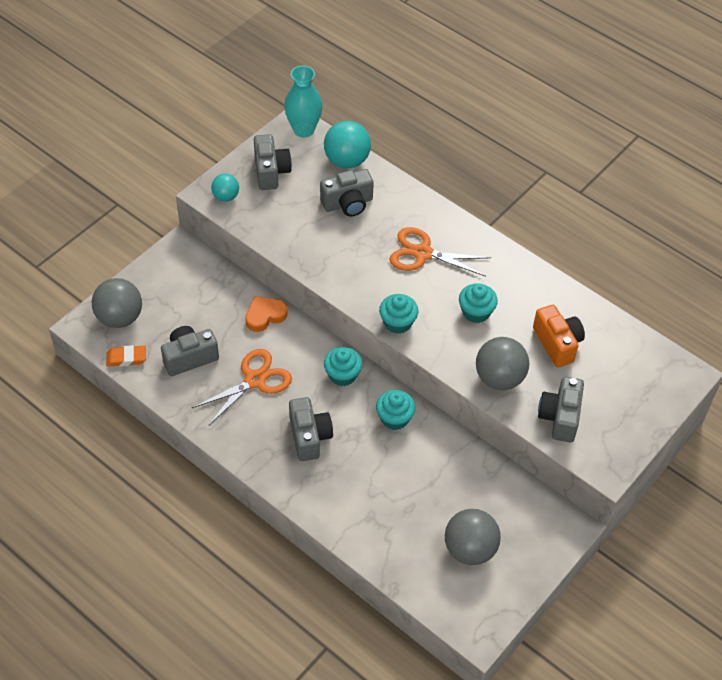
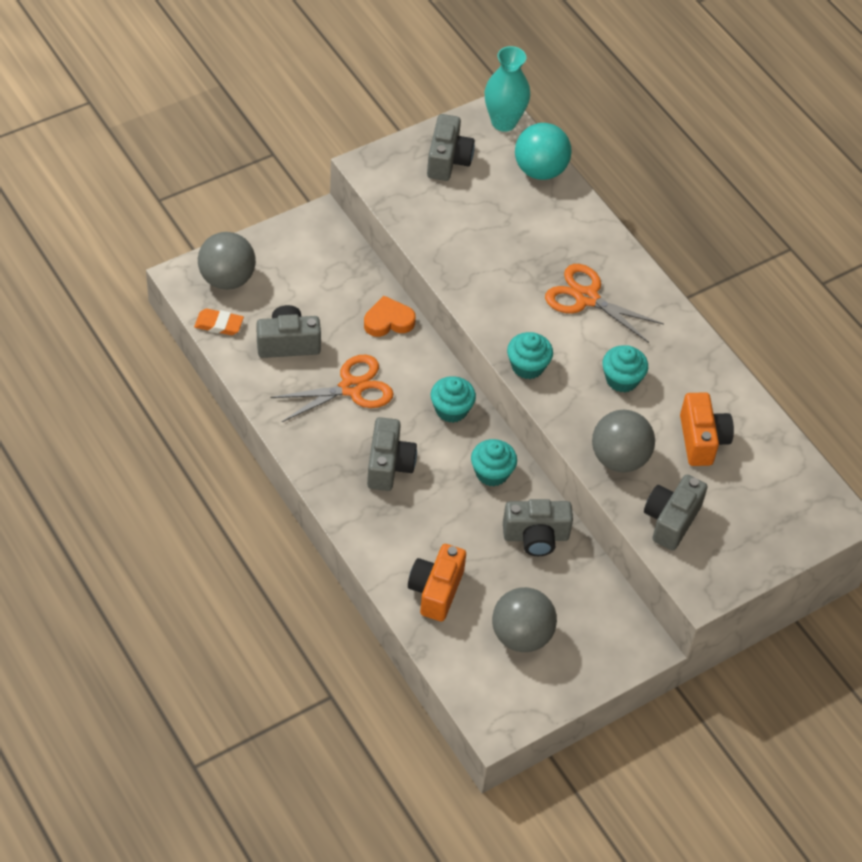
camera: 15 degrees right, 0 degrees up
(226, 197) = (386, 175): turquoise ball -> none
(348, 204) = (522, 219): grey camera -> grey camera (536, 536)
(387, 532) = (436, 591): none -> orange camera

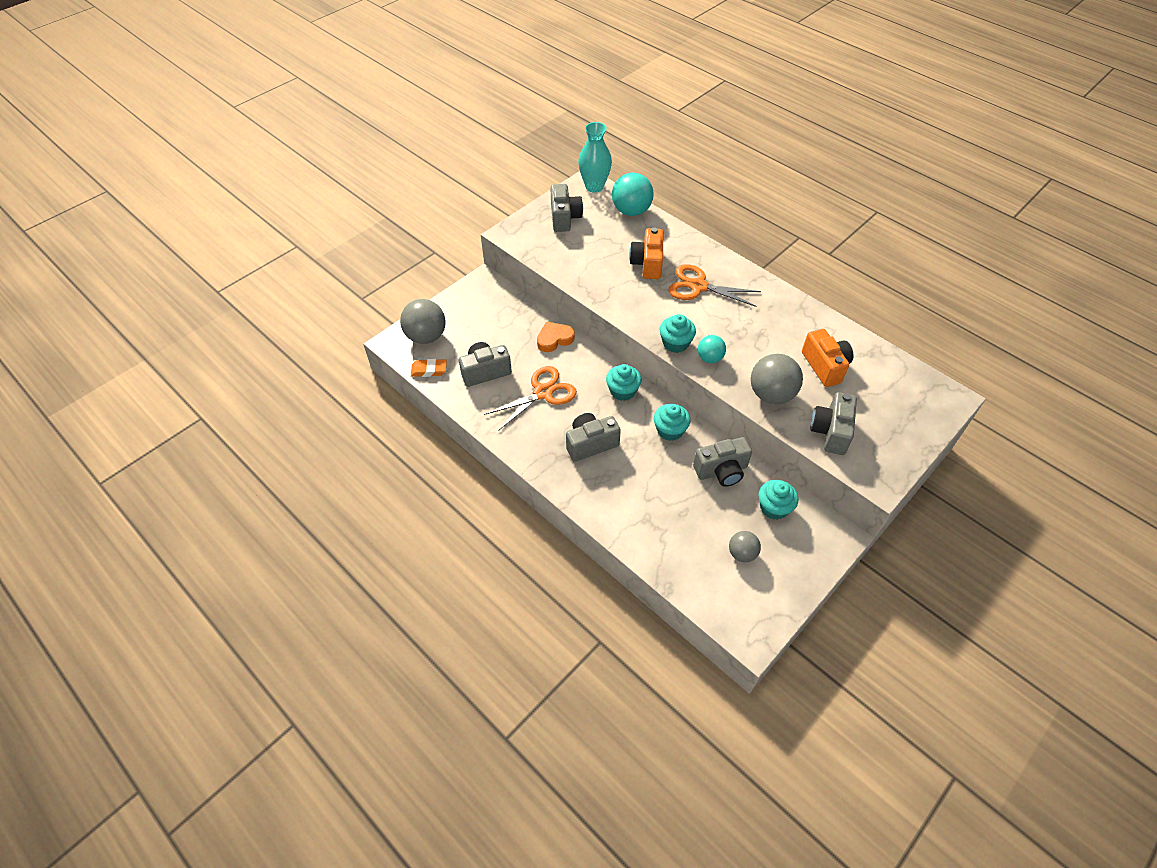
camera: 10 degrees left, 0 degrees up
(389, 465) = (590, 444): grey camera -> grey camera turned 105 degrees counterclockwise
(436, 591) = (662, 534): orange camera -> orange camera (647, 264)
(521, 635) = (742, 553): grey ball -> grey ball, size x0.58
(562, 395) = (709, 358): none -> turquoise ball
(622, 379) = (748, 337): turquoise cupcake -> turquoise cupcake (774, 507)

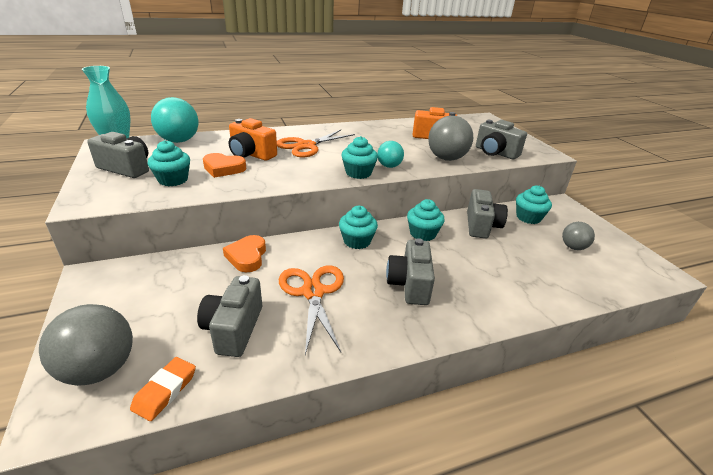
camera: 65 degrees left, 20 degrees down
(569, 250) = (173, 180): none -> turquoise cupcake
(609, 263) = (223, 168): none -> orange heart

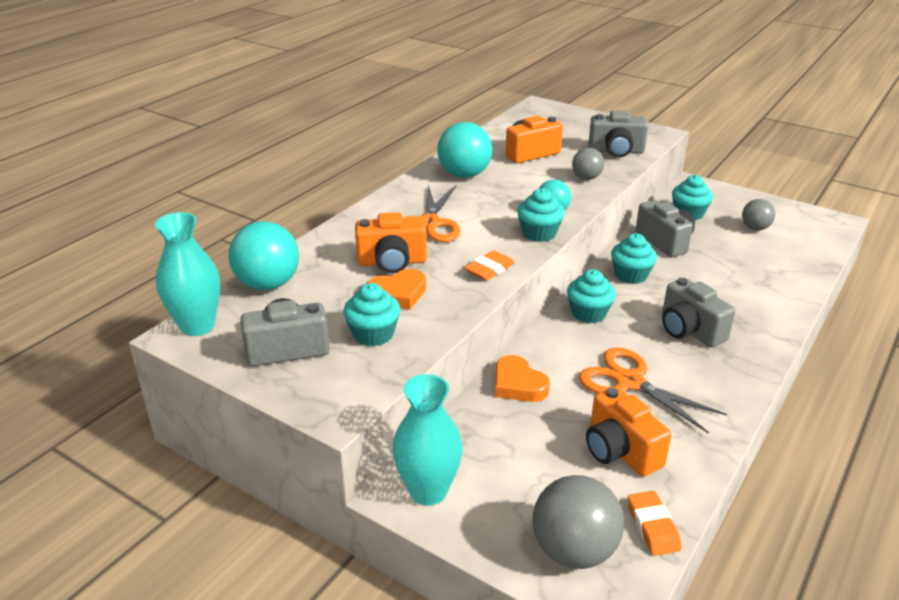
camera: 35 degrees left, 0 degrees up
(104, 282) = (428, 491): none -> turquoise vase
(233, 329) = (620, 451): grey camera -> orange camera
(293, 178) = (489, 269): none -> orange eraser
(372, 133) = (464, 175): none -> turquoise ball
(446, 158) = (586, 178): grey ball -> grey ball, size x0.58

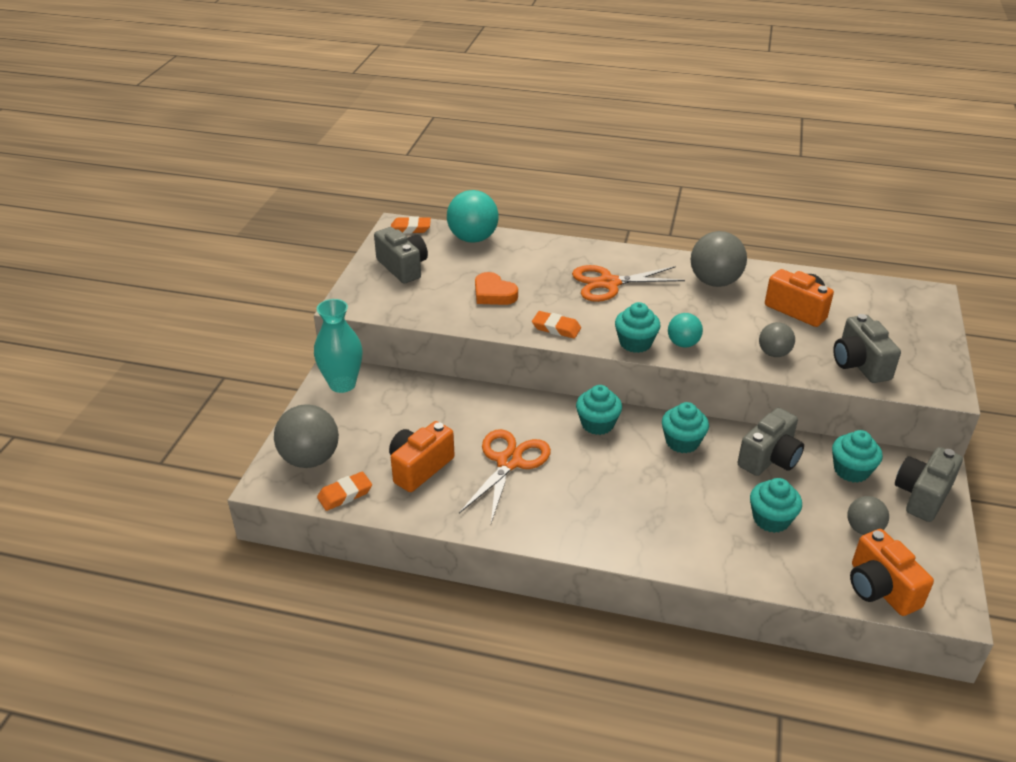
camera: 70 degrees right, 5 degrees up
(197, 326) = (410, 228): turquoise vase -> orange eraser
(373, 334) = (436, 296): turquoise cupcake -> turquoise cupcake (771, 519)
(392, 262) = (536, 280): orange camera -> orange camera (880, 588)
(464, 175) = (715, 282): turquoise ball -> grey ball
(518, 384) = (474, 402): orange heart -> none
(689, 330) = (610, 492): grey camera -> grey camera (922, 495)

